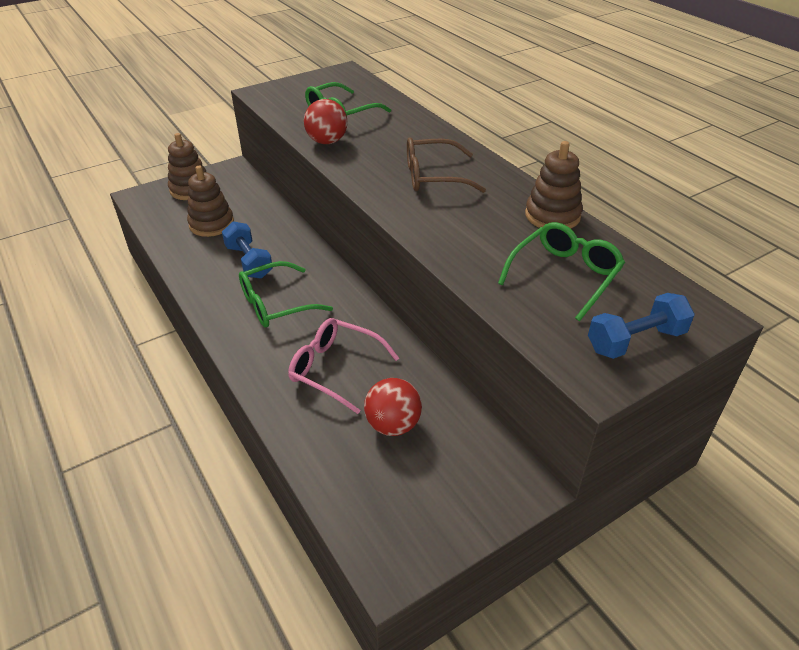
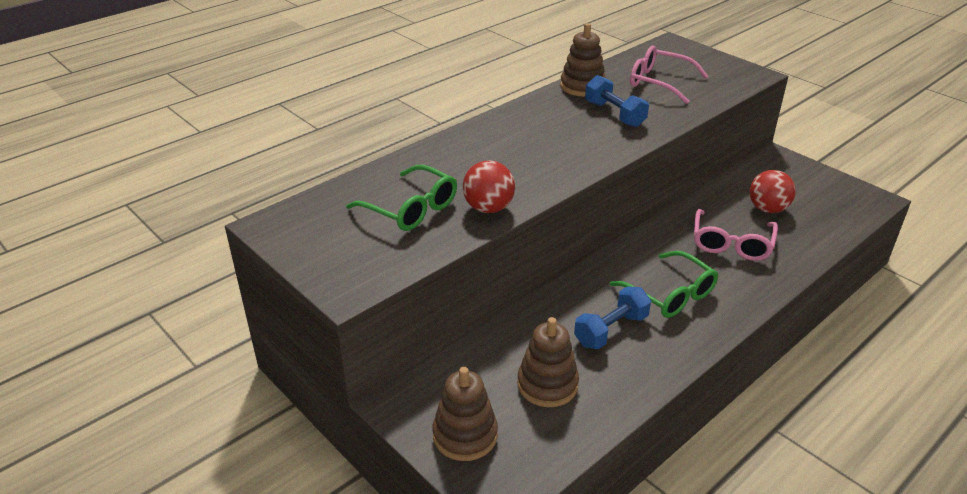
camera: 100 degrees left, 5 degrees down
(432, 176) = (542, 139): brown glasses -> none
(565, 275) = (658, 82): green glasses -> pink glasses
(635, 341) = (711, 63): blue dumbbell -> blue dumbbell (614, 114)

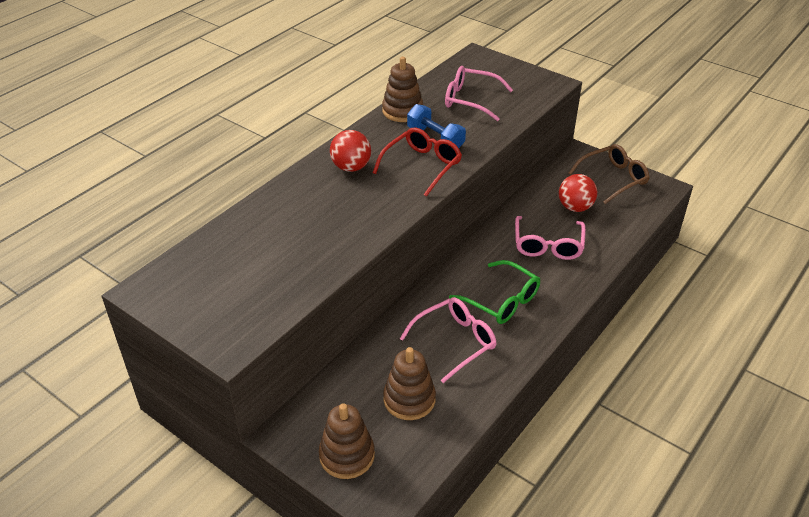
camera: 10 degrees left, 5 degrees up
(412, 209) = (270, 258): green glasses -> none
(488, 208) = (339, 249): red ball -> red ball (351, 167)
(596, 138) = (422, 165): none -> red glasses
(611, 330) = (456, 341): blue dumbbell -> pink glasses
(816, 185) = (614, 178): none -> brown glasses

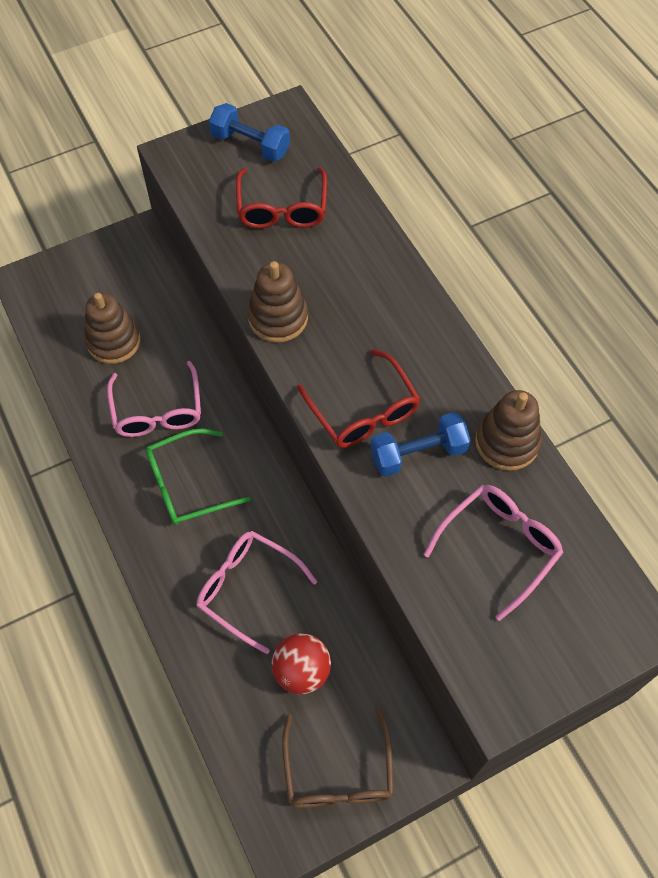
camera: 115 degrees right, 20 degrees up
(196, 300) = (250, 145): none -> blue dumbbell
(265, 256) = (282, 209): none -> red glasses
(347, 455) = (87, 273): brown stacking toy -> brown stacking toy (278, 318)
(351, 167) = (399, 334): red ball -> none

